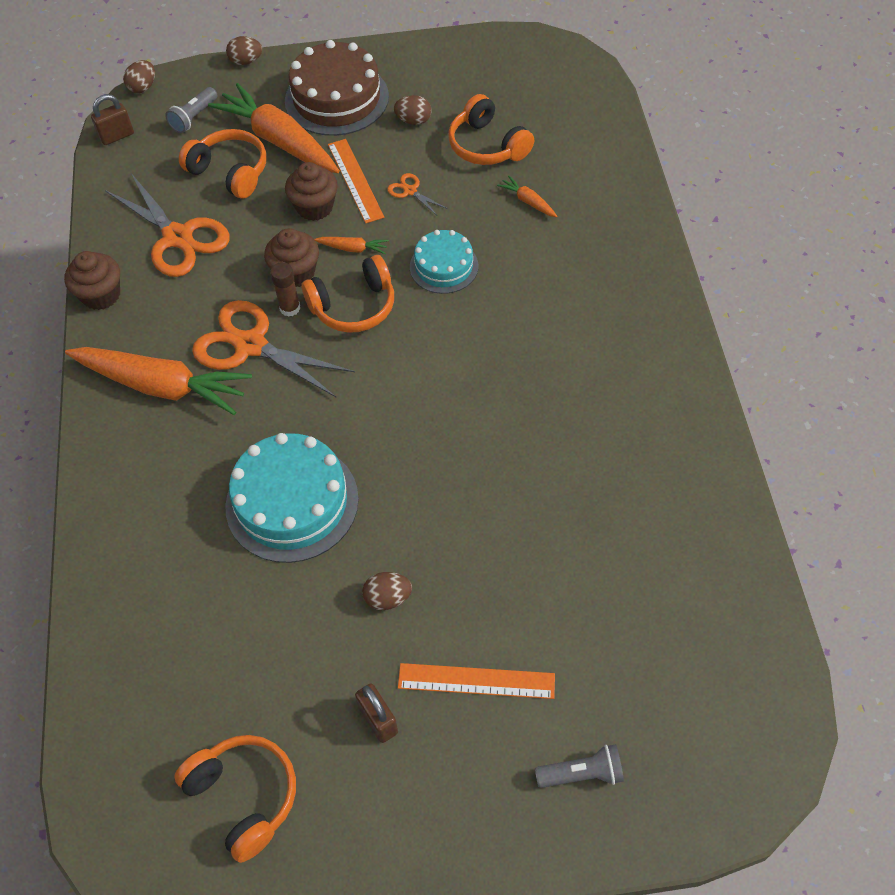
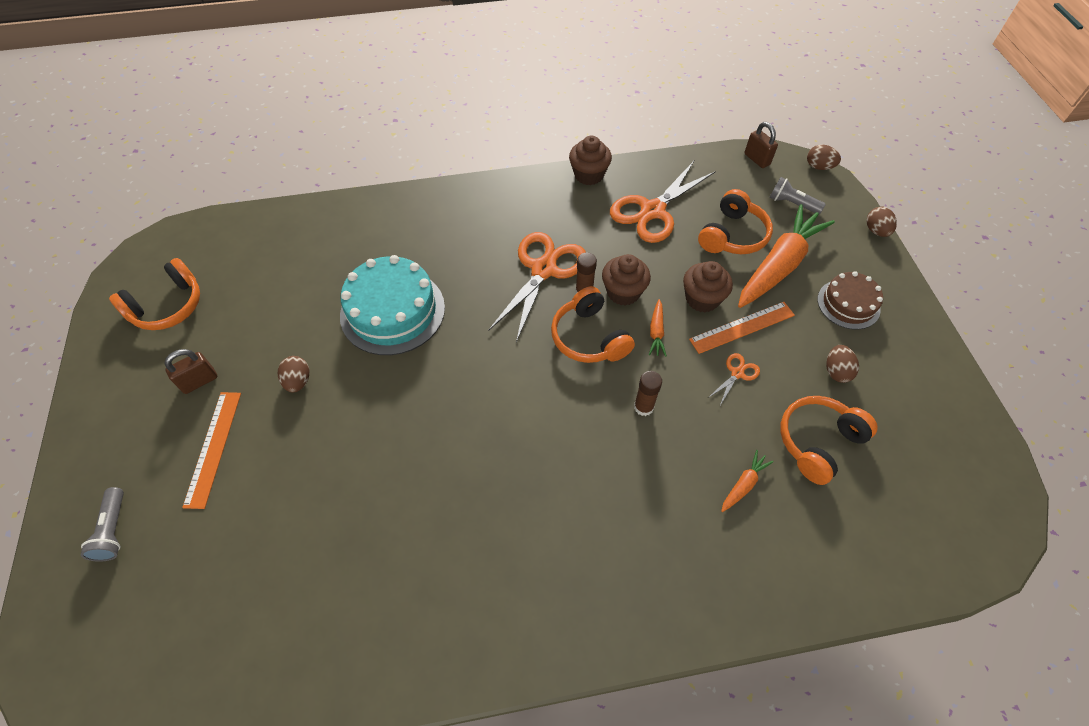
camera: 85 degrees right, 0 degrees up
(163, 386) = (503, 221): orange carrot -> none
(336, 98) = (848, 304): brown cake -> brown cake, size x0.59
(444, 266) = (643, 407): turquoise cake -> brown glue stick

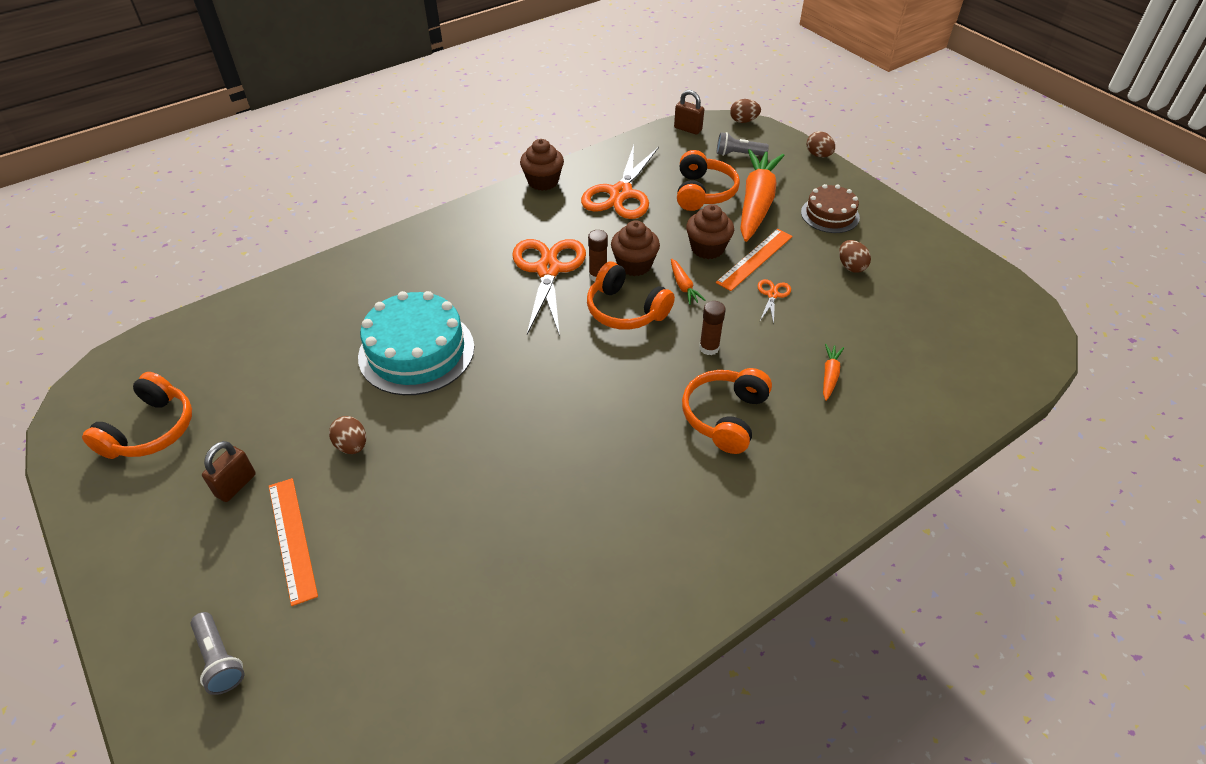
camera: 25 degrees left, 10 degrees down
(818, 442) = (869, 323): orange headphones -> orange headphones (725, 416)

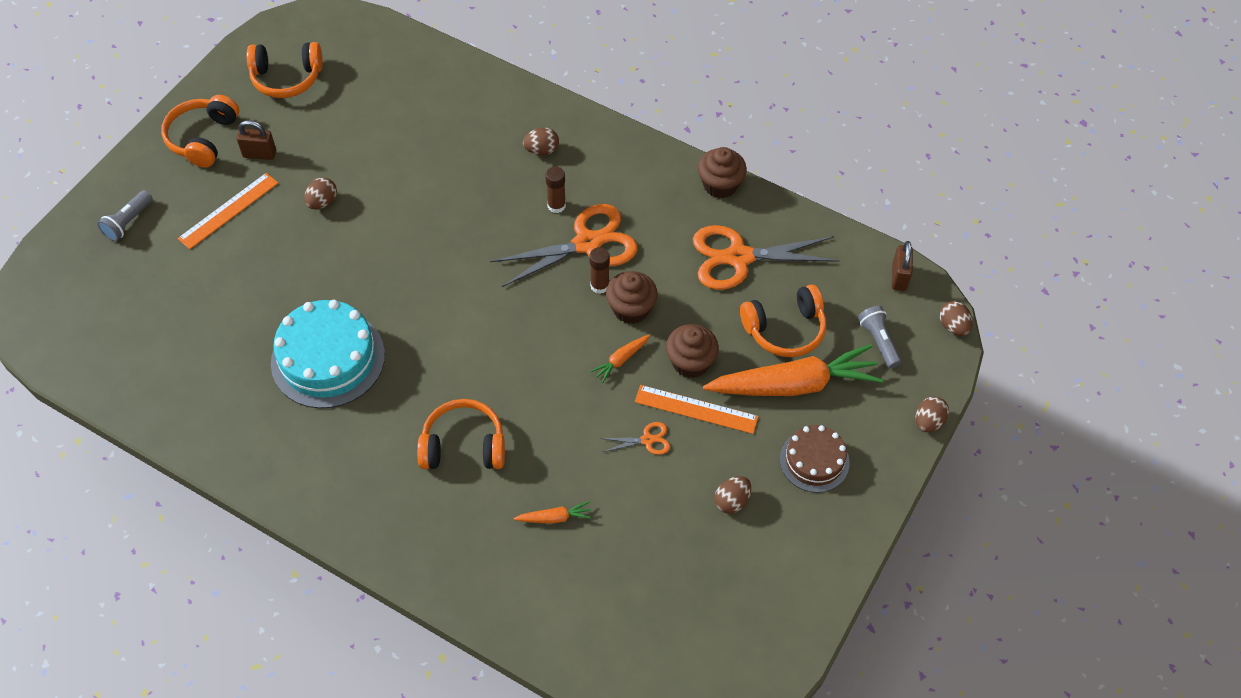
camera: 65 degrees right, 10 degrees up
(416, 351) = (437, 195): turquoise cake -> turquoise cake (328, 358)
(423, 267) = (541, 150): none -> brown egg
(625, 310) = (563, 324): orange headphones -> orange headphones (203, 138)
(709, 348) = (544, 407): brown glue stick -> brown glue stick (556, 205)

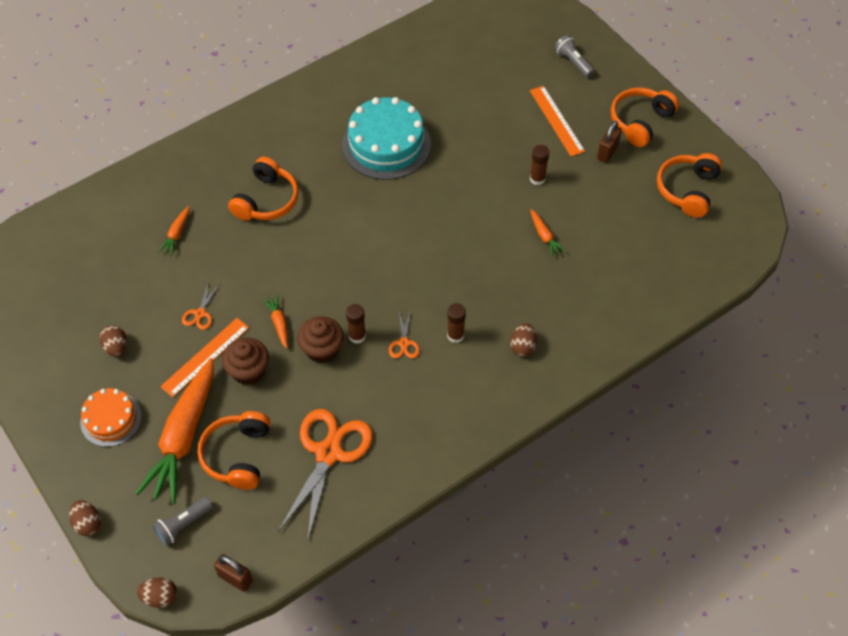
camera: 115 degrees right, 0 degrees up
(203, 138) = (640, 122): orange headphones -> orange headphones turned 90 degrees counterclockwise
(322, 202) = (537, 179): brown egg -> brown glue stick
(398, 173) = (544, 236): none -> orange carrot
(587, 243) = (404, 343): orange scissors -> orange scissors, size x0.44
(720, 185) = (415, 474): brown cupcake -> none
(814, 461) = (111, 419): brown cake -> orange cake
(878, 341) = (183, 525): grey flashlight -> grey flashlight turned 135 degrees clockwise

